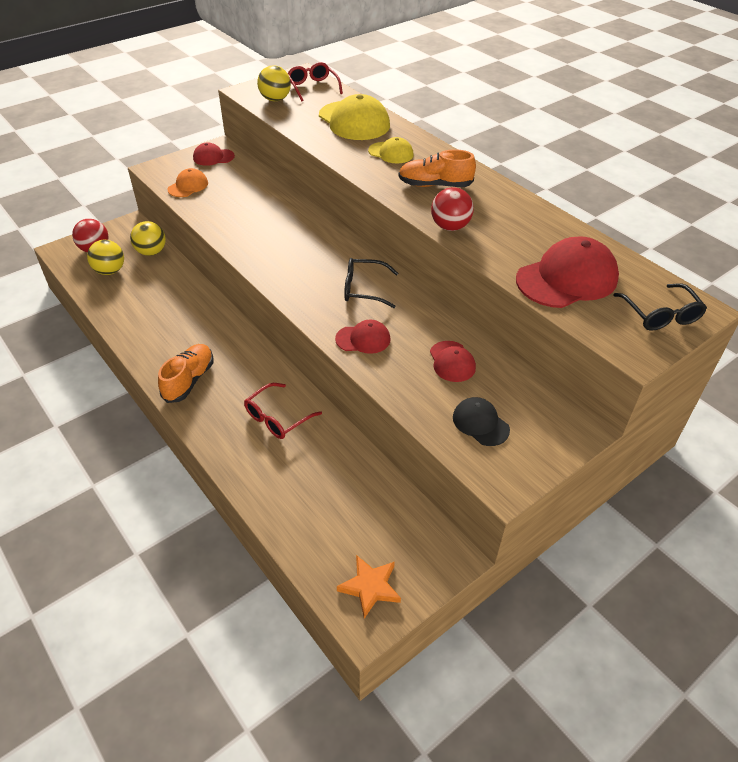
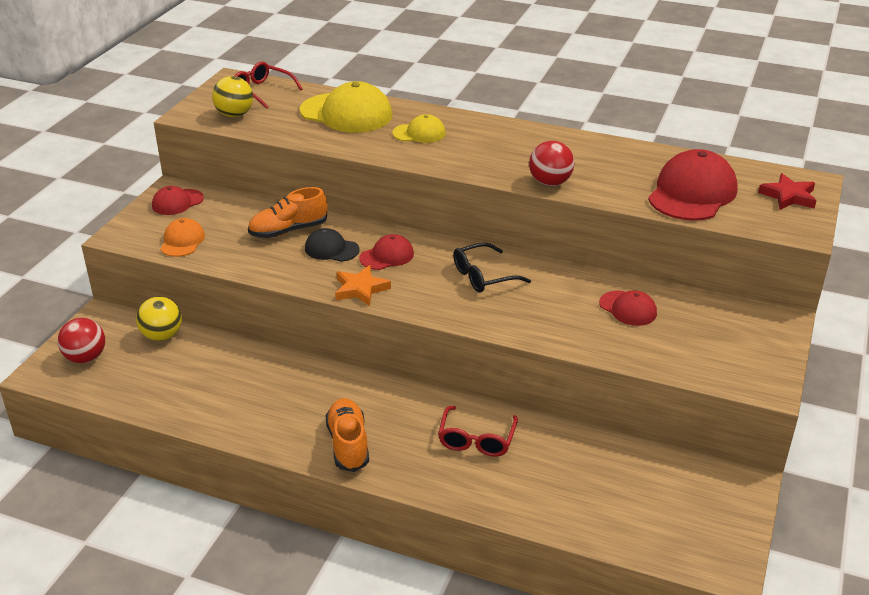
camera: 30 degrees left, 10 degrees down
(110, 271) = (132, 373): yellow ball -> none
(363, 339) = (530, 320): red cap -> red cap (387, 256)
(370, 587) = (704, 539): orange star -> orange star (360, 289)
(434, 185) = (495, 150): orange shoe -> orange shoe (288, 230)
(480, 423) = (702, 348): black cap -> black cap (331, 249)
(660, 314) = (788, 196): black glasses -> red star

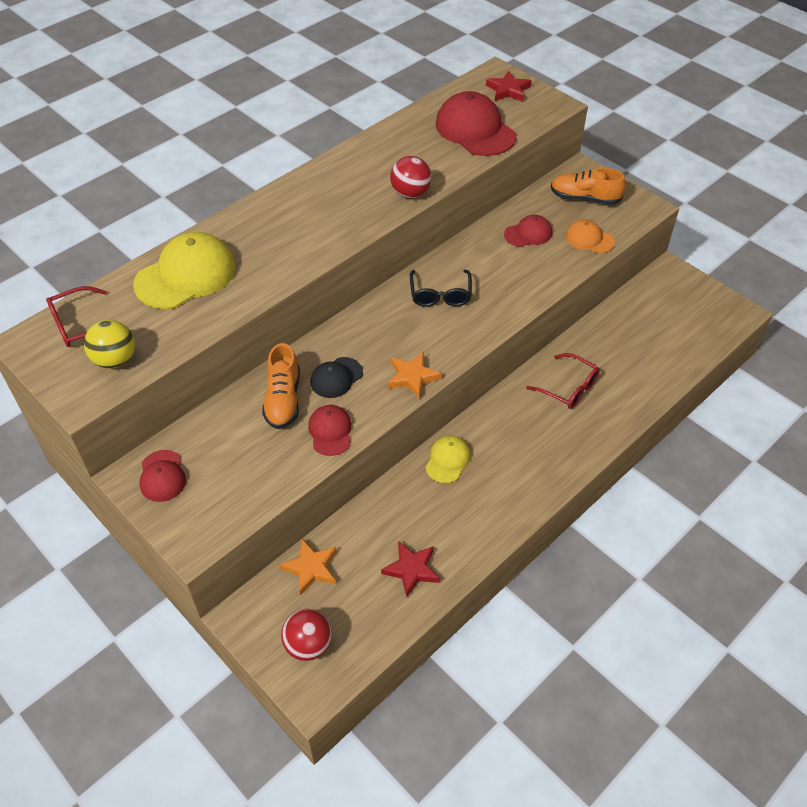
camera: 65 degrees left, 15 degrees up
(162, 336) = (311, 568): yellow ball -> orange star
(182, 241) = (244, 489): orange cap -> orange cap (589, 239)
(184, 393) = (411, 569): none -> red star
(348, 444) = (538, 468): orange shoe -> orange shoe (584, 198)
(387, 256) = (372, 344): red cap -> red cap (330, 431)
(419, 133) = (267, 239): yellow cap -> yellow cap (447, 460)

